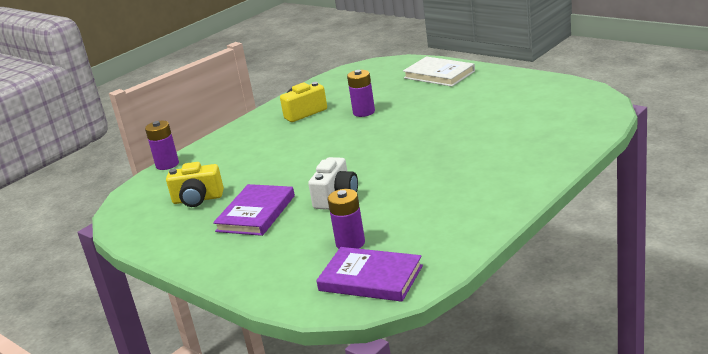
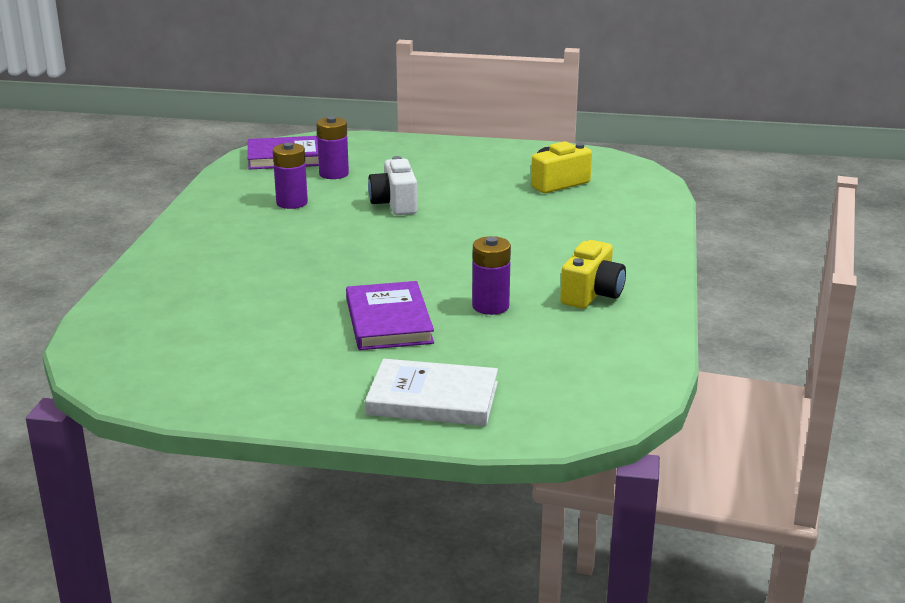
camera: 145 degrees right, 0 degrees up
(167, 164) = (669, 208): purple battery -> purple battery (292, 203)
(256, 213) = (467, 181): purple book -> purple book (389, 321)

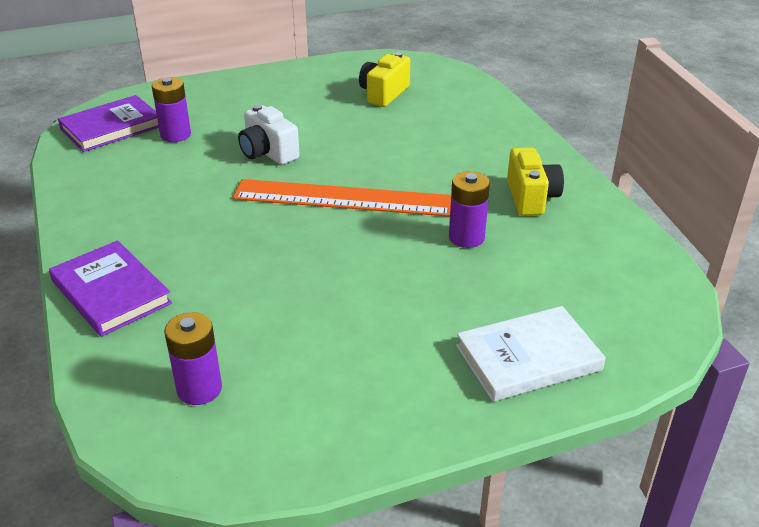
camera: 30 degrees left, 10 degrees up
(292, 203) = (167, 179): purple battery -> purple battery (199, 389)
(389, 321) = (398, 284): purple book -> purple book (111, 292)
(419, 251) = (343, 198): none -> orange ruler

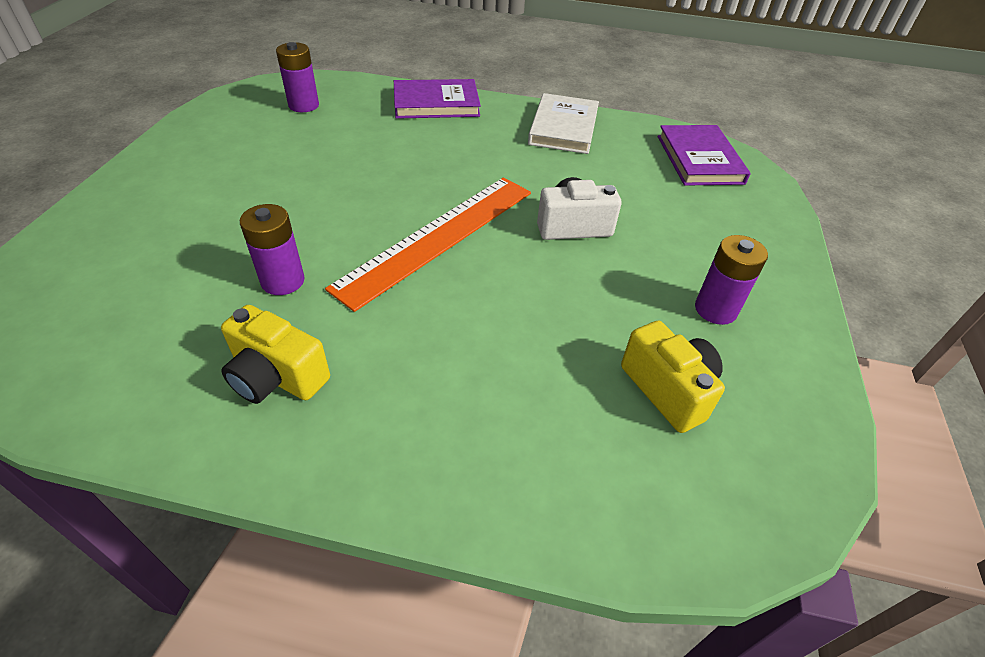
camera: 120 degrees right, 10 degrees up
(175, 135) = (657, 187): purple battery -> purple battery (715, 309)
(528, 358) = (116, 229): white book -> white book (563, 128)

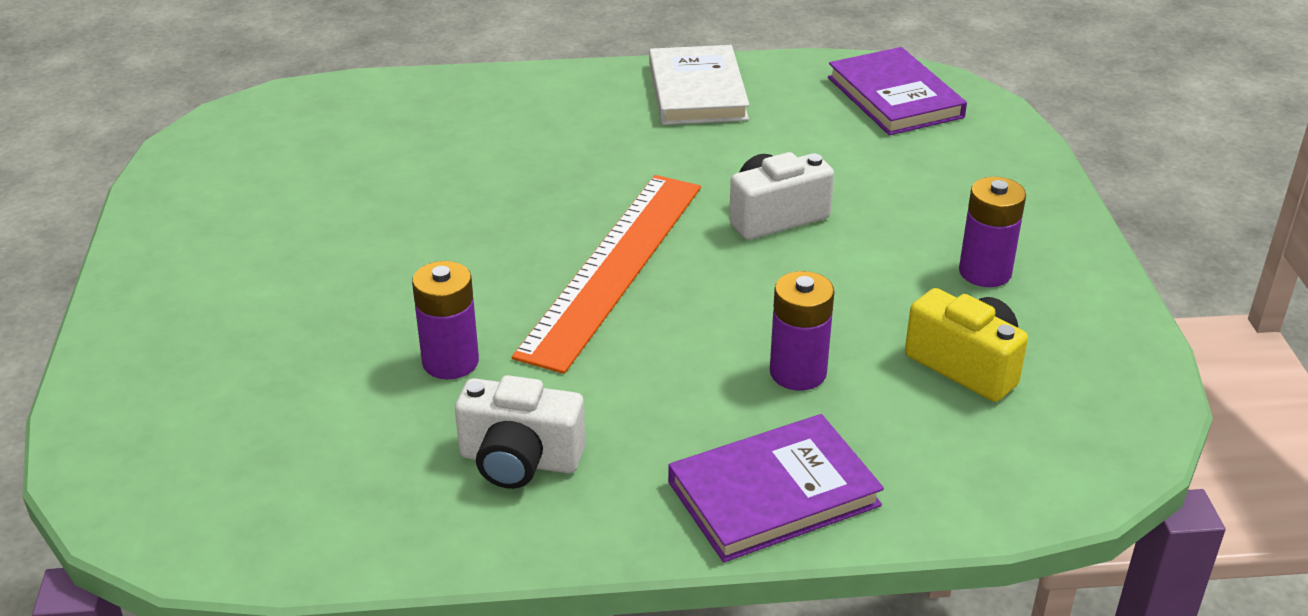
camera: 15 degrees left, 10 degrees down
(277, 377) = (519, 460): yellow camera -> white camera
(304, 105) = (308, 135): purple battery -> purple battery (798, 372)
(436, 103) = (500, 93): purple book -> purple book (773, 494)

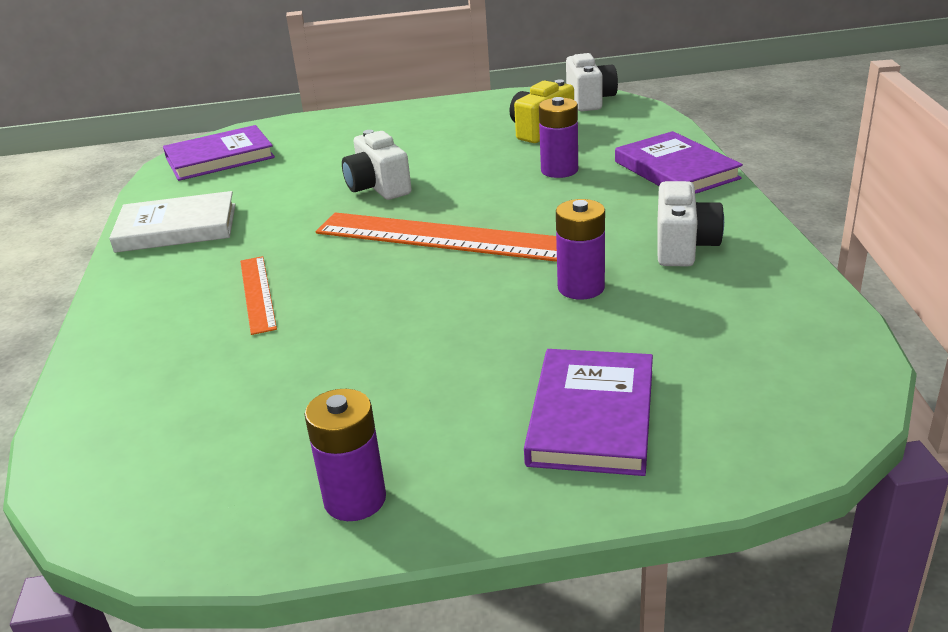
camera: 90 degrees left, 5 degrees down
(212, 346) = (592, 417): none -> purple book
(529, 151) = (257, 293): none -> orange ruler
(985, 272) = (446, 128): purple battery -> purple battery (355, 499)
(1113, 434) = (589, 100): none -> white camera

